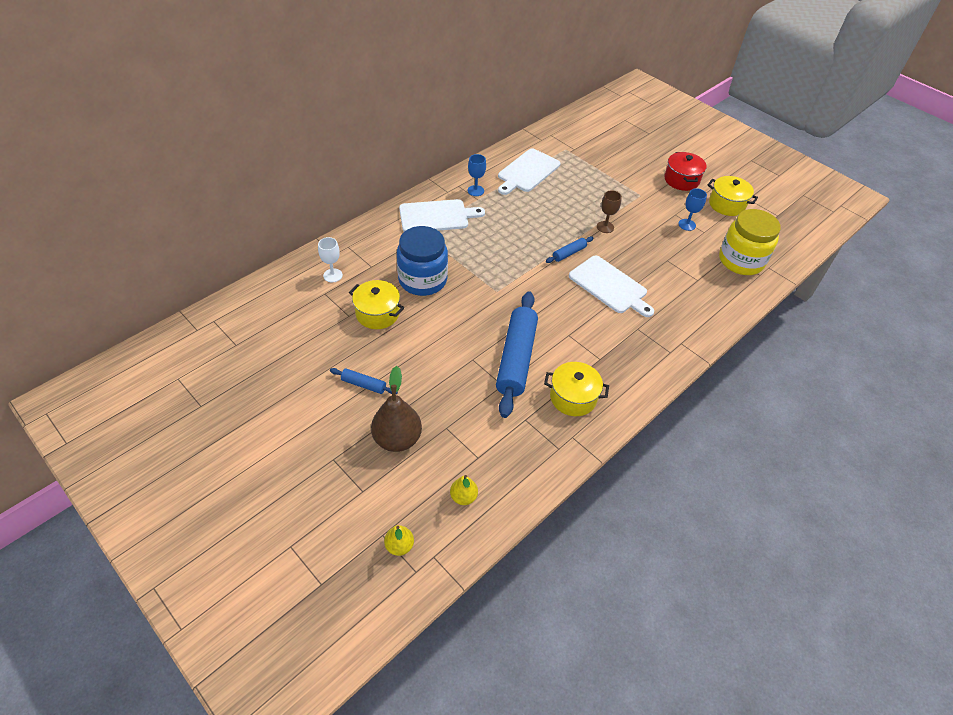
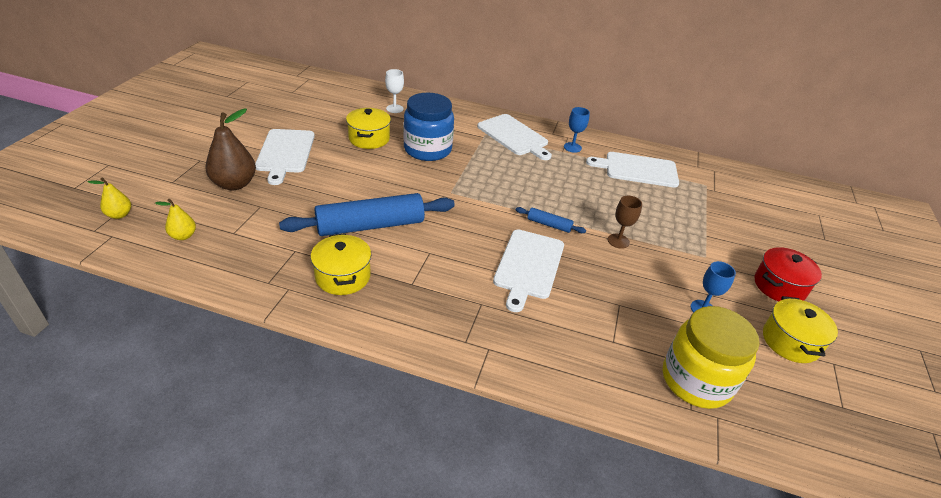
camera: 60 degrees right, 10 degrees down
(363, 385) = (285, 153): blue rolling pin -> white cutting board

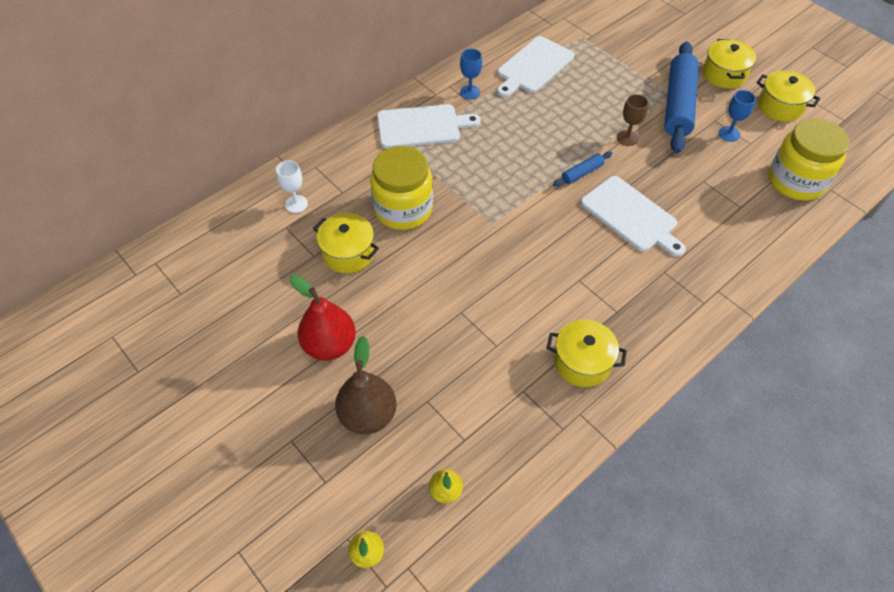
camera: 55 degrees left, 15 degrees up
(285, 153) = (329, 345): white cutting board -> red pear
(370, 226) = (514, 311): blue rolling pin -> blue rolling pin (678, 105)
(427, 149) = (403, 209): blue jar -> yellow jar
(779, 286) = (724, 74): red pot -> yellow pot

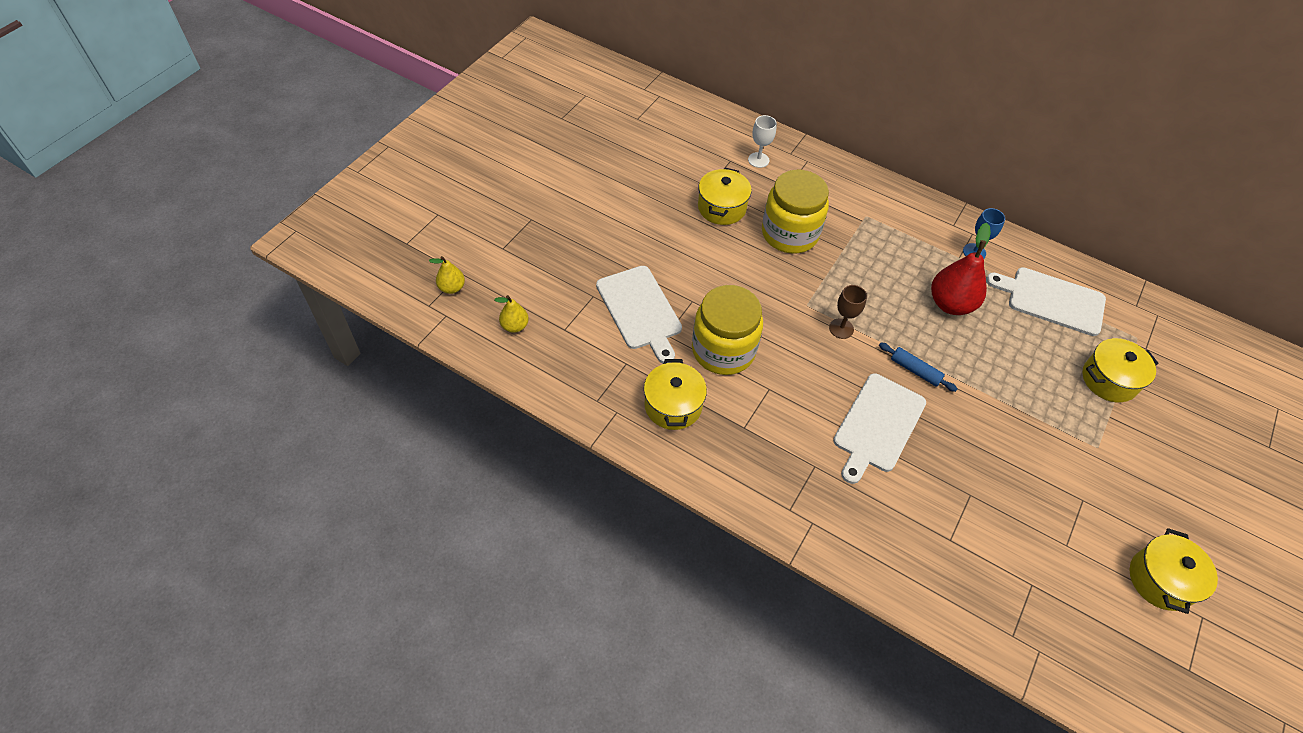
camera: 70 degrees right, 0 degrees up
(329, 345) = (624, 219): red pear -> red pear (950, 304)
(368, 415) = (567, 260): brown pear -> none
(422, 126) = (902, 224): white cutting board -> white cutting board (640, 310)
(627, 138) = (994, 407): brown goblet -> brown goblet (841, 328)
(678, 105) = (1084, 456): blue rolling pin -> none
(724, 74) = (1177, 505): yellow pot -> yellow pot (1109, 380)
(729, 134) = (1068, 518): blue goblet -> none
(796, 181) = (1030, 605): yellow jar -> yellow jar (723, 350)

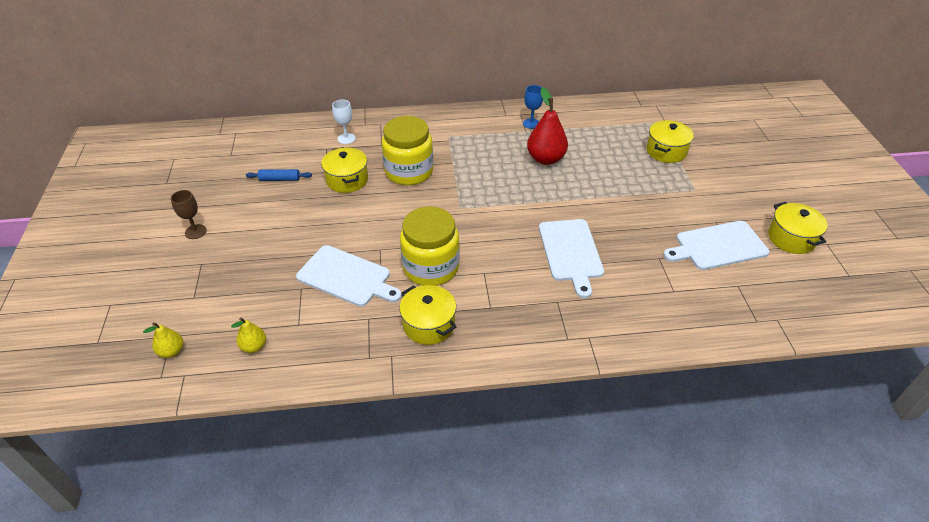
camera: 35 degrees left, 10 degrees down
(841, 328) = (495, 209): brown goblet -> brown goblet (195, 232)
(915, 370) = (561, 207): blue rolling pin -> blue rolling pin (280, 179)
(1051, 300) = (597, 127): white cutting board -> white cutting board (718, 246)

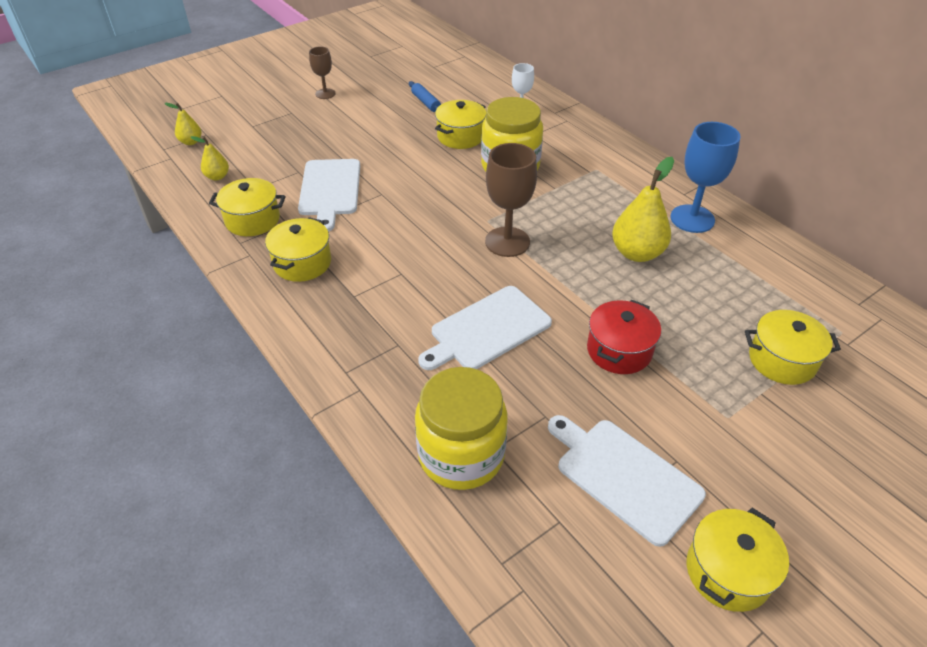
camera: 60 degrees right, 0 degrees up
(344, 340) = (252, 220): none -> yellow pot
(431, 267) = (381, 235): yellow jar -> yellow jar (461, 455)
(491, 208) = (507, 242): none -> brown goblet
(531, 123) = (692, 219): blue goblet -> blue goblet, size x1.75
(545, 159) = (637, 253): red pear -> yellow pear
(624, 205) = (619, 350): none -> red pot

